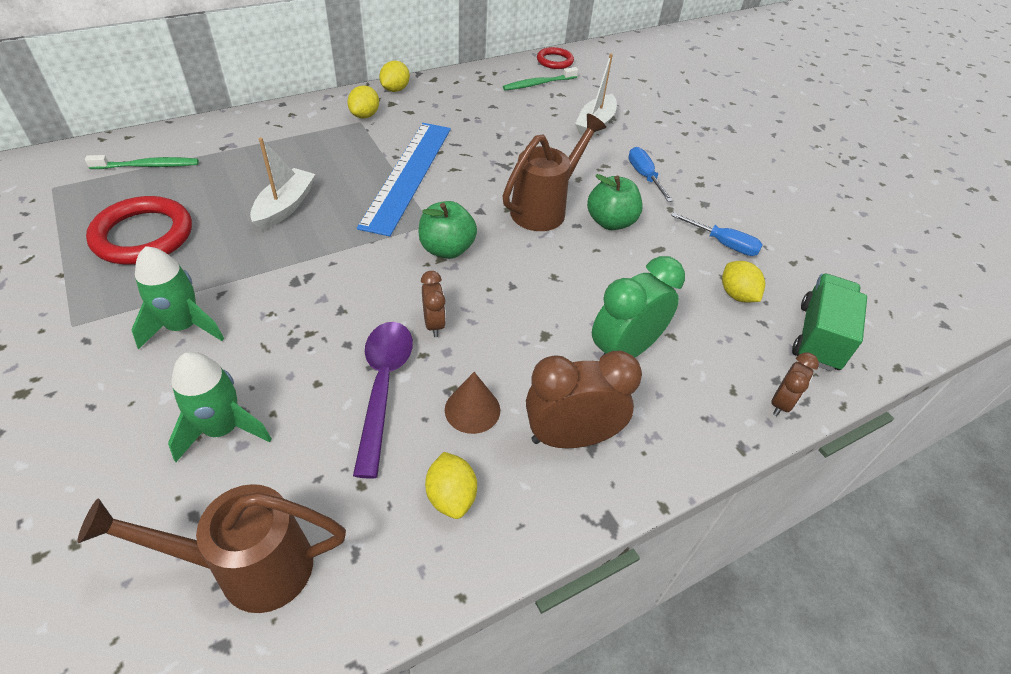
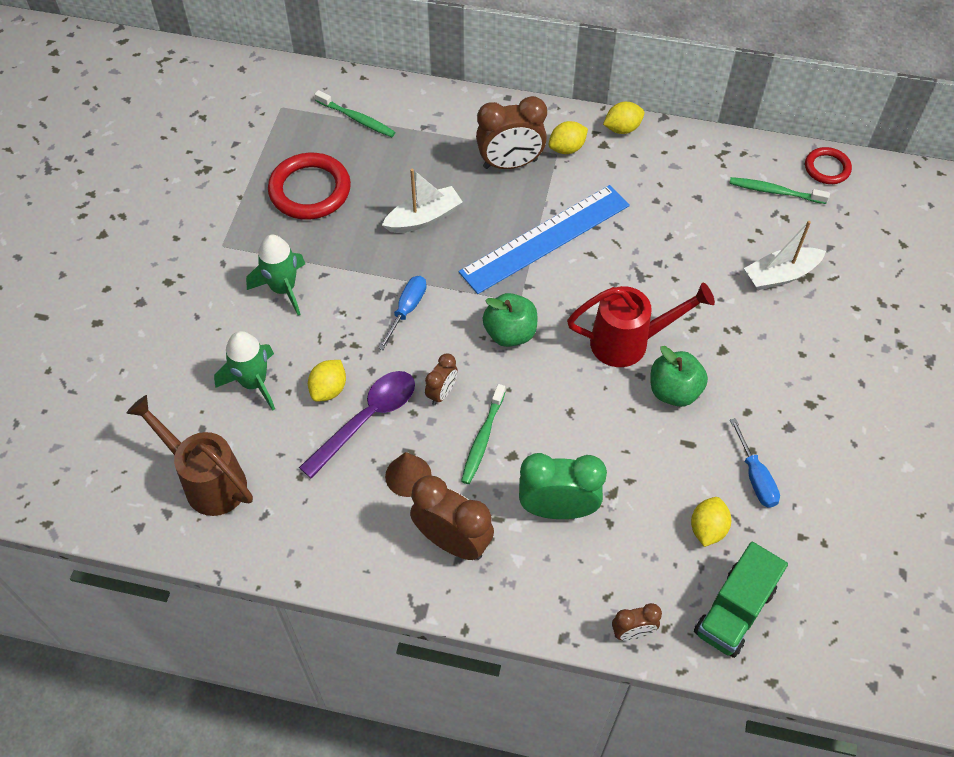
camera: 45 degrees right, 10 degrees up
(327, 141) = (510, 164): none -> brown clock
(451, 496) = (343, 522): yellow lemon -> yellow lemon (329, 389)
(507, 338) = (482, 439): none -> green toothbrush
(545, 208) = (629, 342): brown watering can -> red watering can
(644, 176) = (762, 363): blue screwdriver -> blue screwdriver (407, 310)
(819, 337) = (734, 611): green truck -> green truck turned 150 degrees clockwise

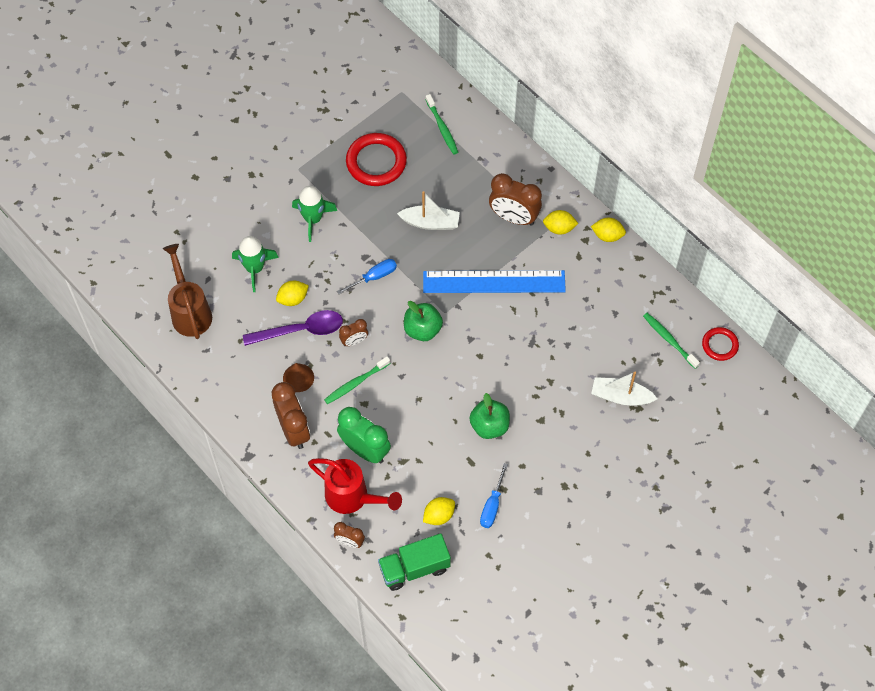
camera: 35 degrees right, 5 degrees up
(629, 342) = (489, 379): red watering can -> red watering can (353, 497)

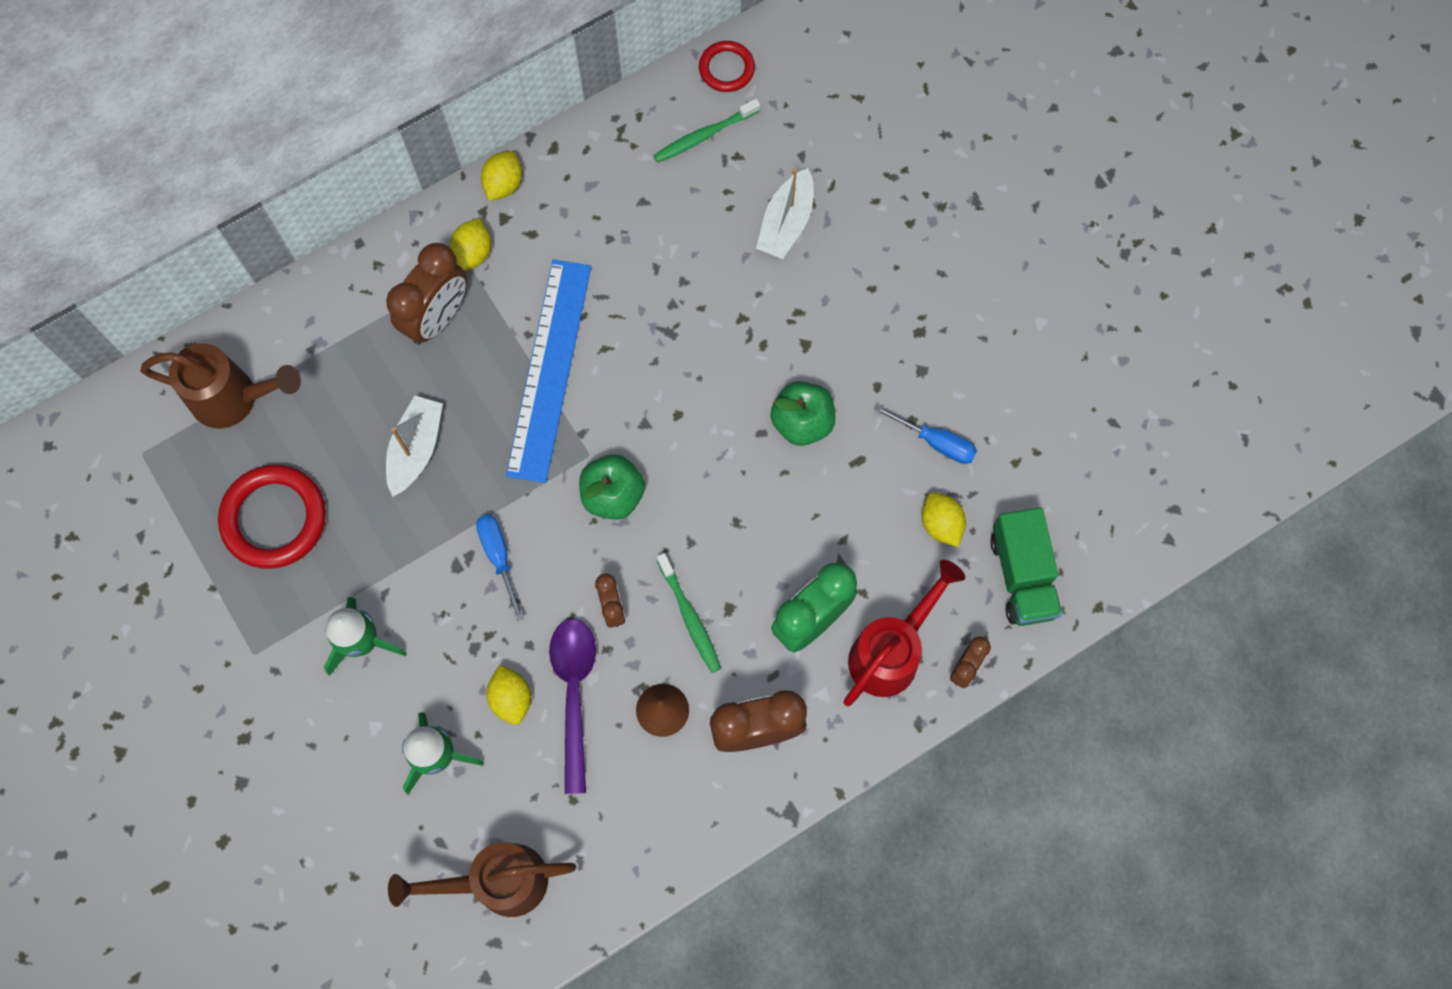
camera: 80 degrees left, 10 degrees up
(442, 128) = (235, 399): green toothbrush -> brown watering can

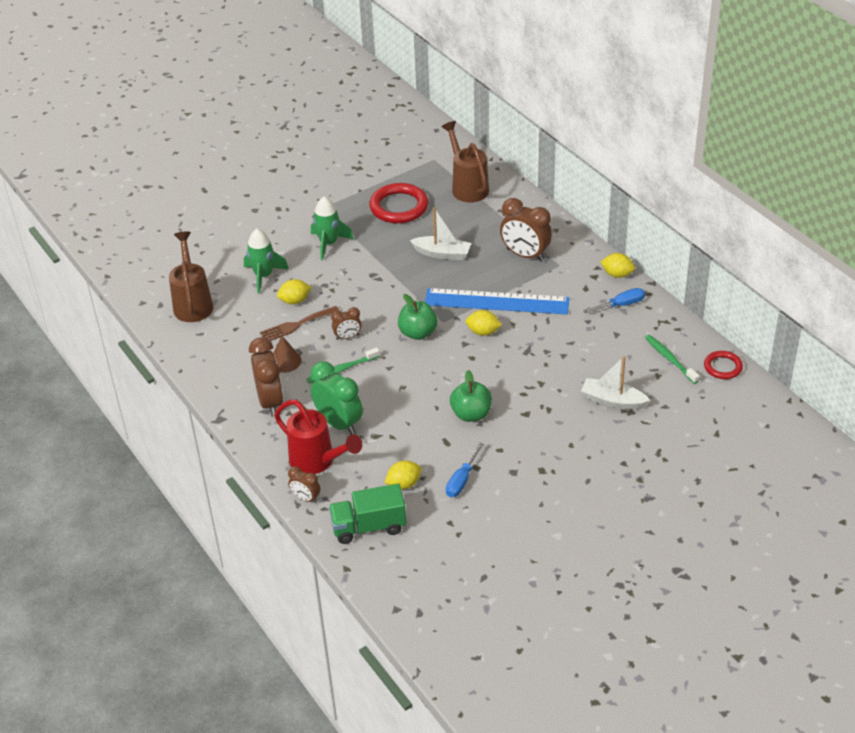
camera: 90 degrees right, 30 degrees down
(235, 399) = (467, 187): brown watering can -> brown watering can turned 150 degrees clockwise
(473, 252) = (569, 266): yellow lemon -> yellow lemon (483, 332)
(499, 557) = (378, 290): blue screwdriver -> blue screwdriver (620, 305)
(574, 694) = (296, 325): purple spoon -> brown fork

